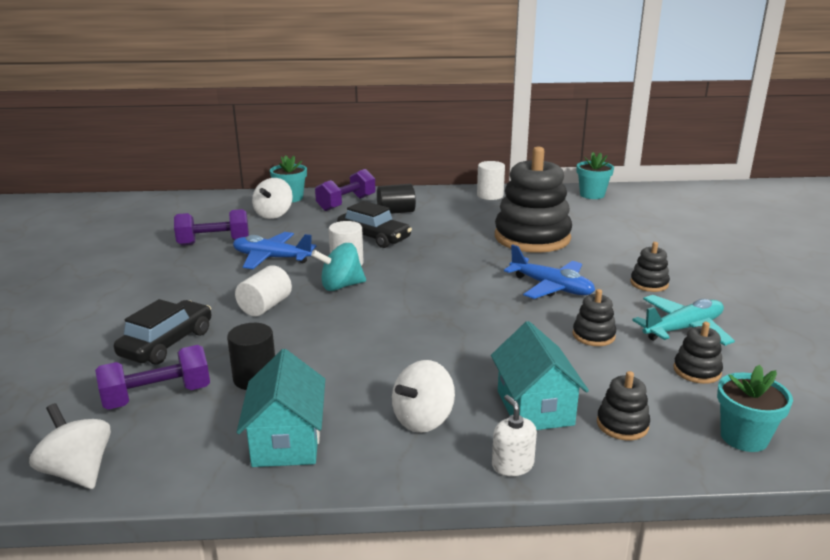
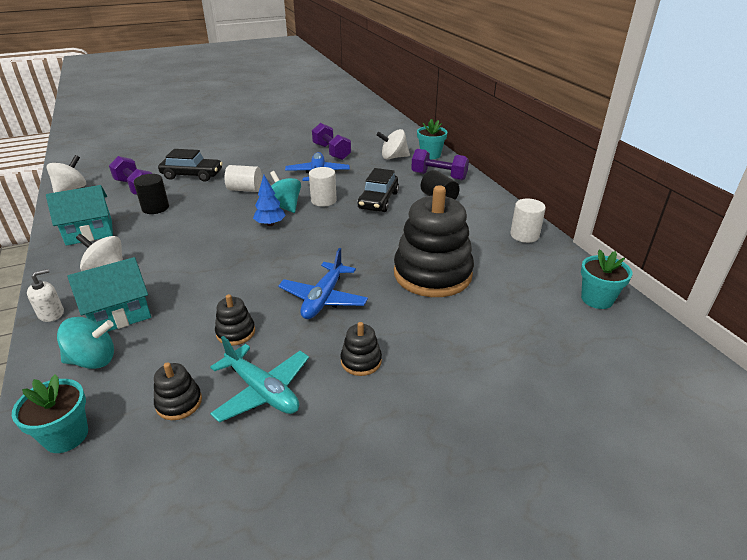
camera: 70 degrees right, 10 degrees up
(379, 299) = (270, 224): none -> blue tree
(622, 424) = (93, 360): black stacking toy -> turquoise spinning top

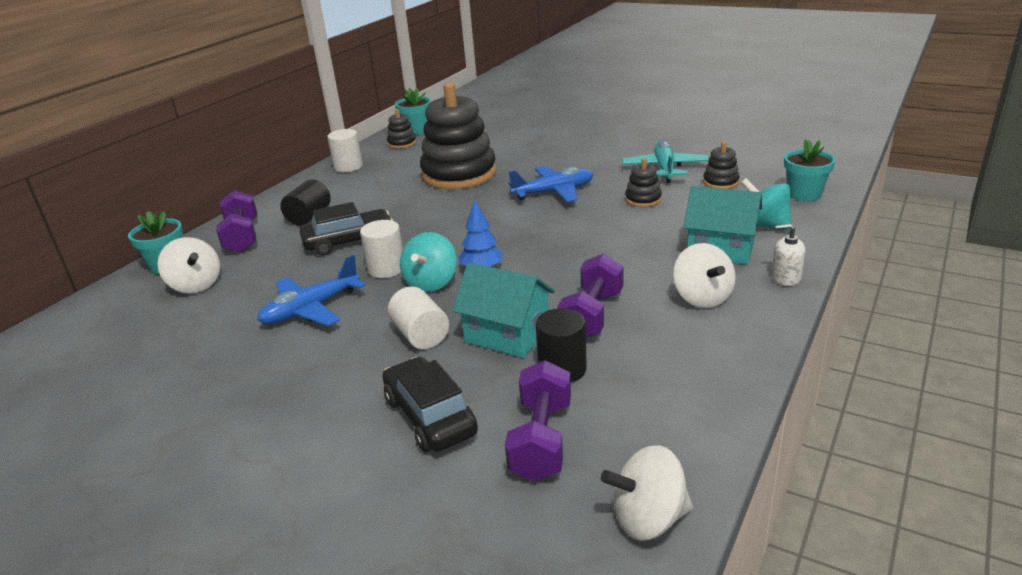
camera: 125 degrees left, 5 degrees down
(89, 232) = (685, 371): turquoise house -> turquoise house (507, 335)
(331, 152) = (209, 340): purple dumbbell -> purple dumbbell (592, 315)
(361, 361) = (590, 158): black stacking toy -> black stacking toy (402, 143)

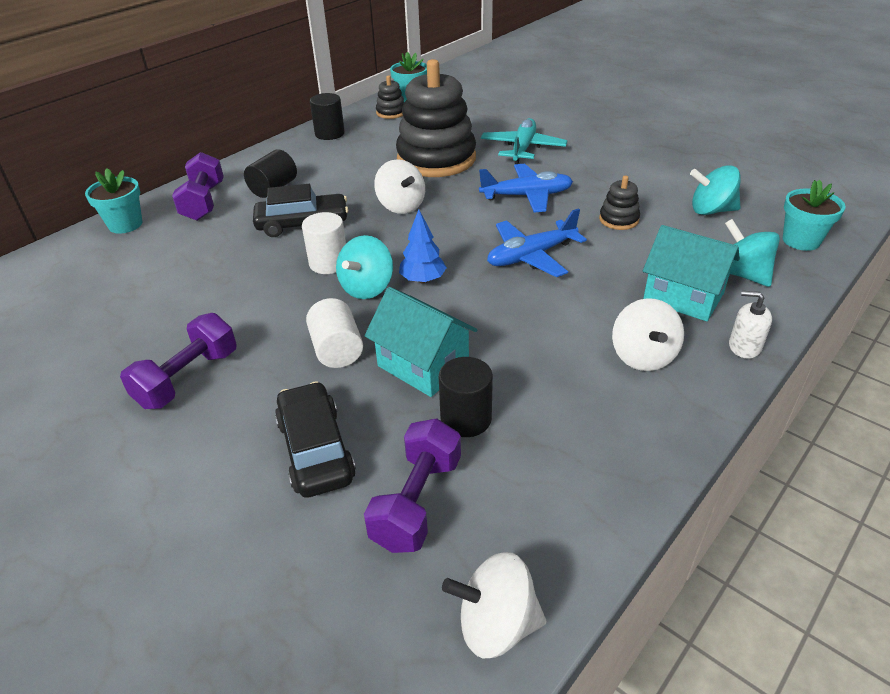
camera: 10 degrees right, 10 degrees up
(196, 285) = (144, 252): white spinning top -> white spinning top (401, 206)
(311, 309) = (242, 299): blue plane -> blue plane (531, 256)
(348, 167) = (329, 134): white cylinder -> black cylinder
(592, 315) = (518, 357): purple dumbbell -> purple dumbbell (188, 378)
(665, 169) = (655, 184): turquoise plane -> turquoise plane (522, 149)
(720, 182) = (711, 210): black stacking toy -> turquoise spinning top

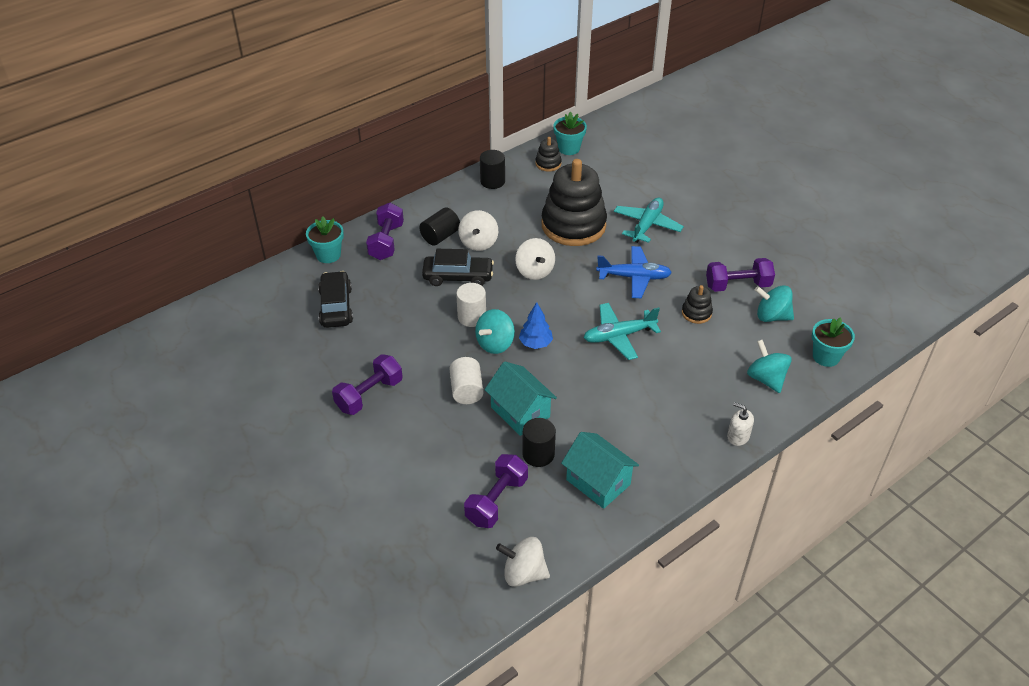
camera: 10 degrees right, 5 degrees up
(316, 450) = (443, 458): black car -> black car (336, 307)
(531, 256) = (619, 336): blue plane -> turquoise plane
(643, 356) = (666, 431): white spinning top -> white spinning top (478, 243)
(654, 187) = (737, 285): none -> purple dumbbell
(683, 297) = (714, 390): turquoise house -> turquoise house (598, 482)

